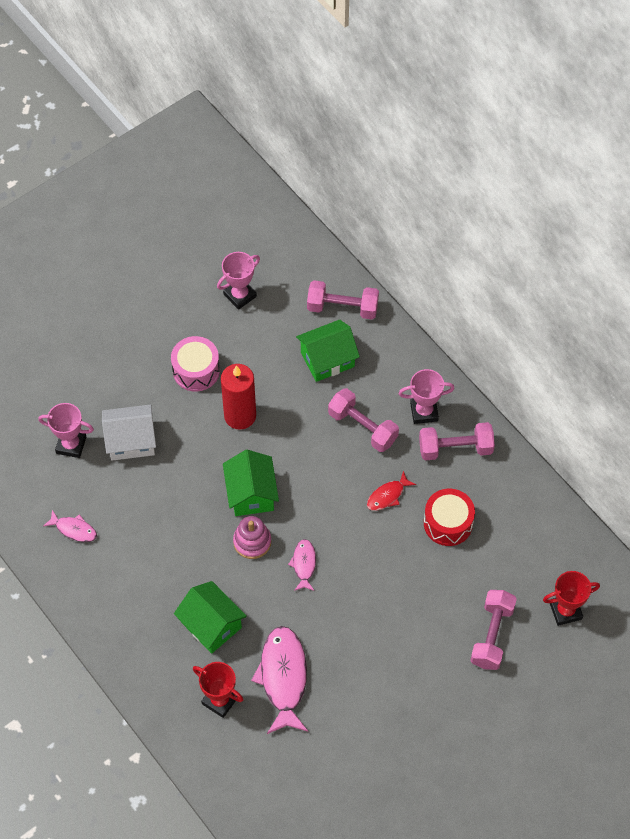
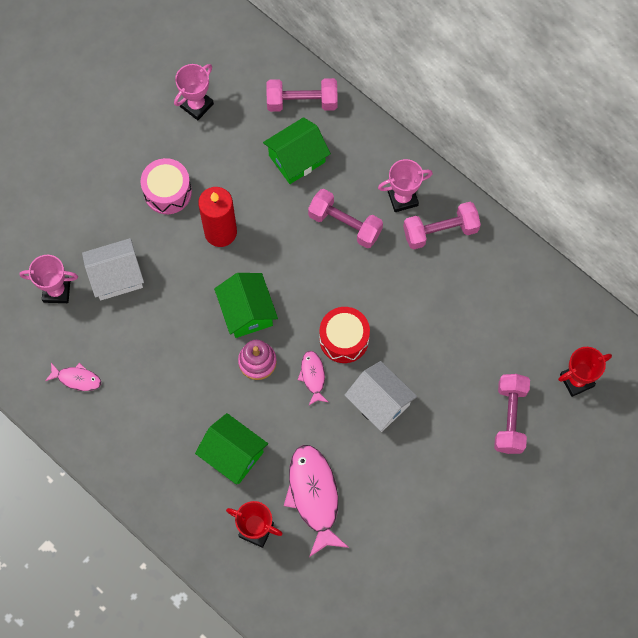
camera: 10 degrees left, 10 degrees up
(364, 600) = (379, 403): none -> white house
(387, 496) = (382, 291): red fish -> none
(448, 523) = (446, 310): red drum -> red drum (344, 339)

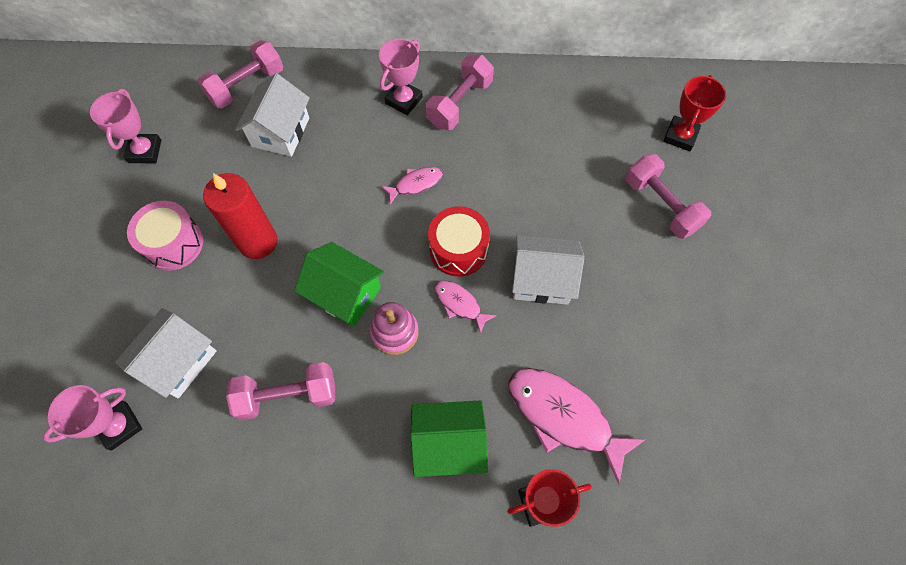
camera: 40 degrees left, 5 degrees down
(77, 379) = (213, 503): pink fish -> pink fish (416, 184)
(297, 159) = (281, 132): green house -> white house
(345, 224) = (372, 154): pink dumbbell -> pink dumbbell (288, 396)

